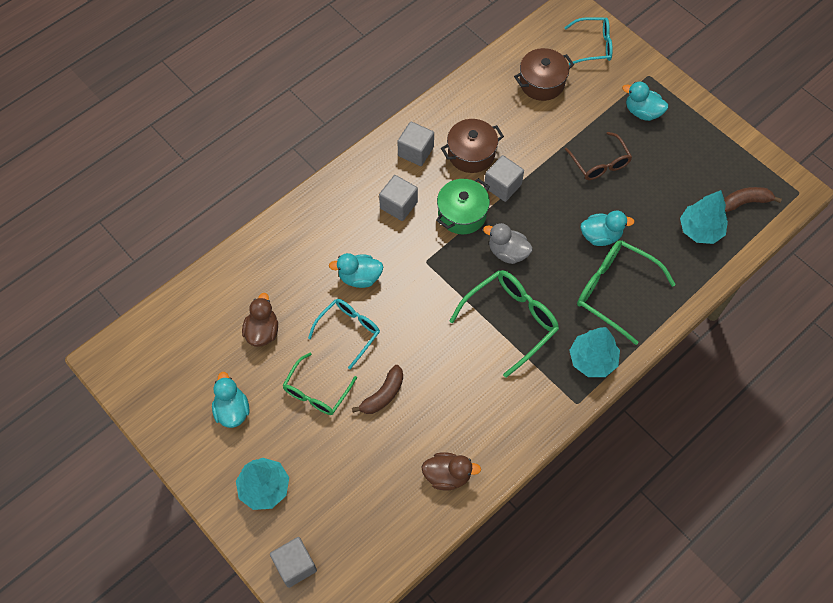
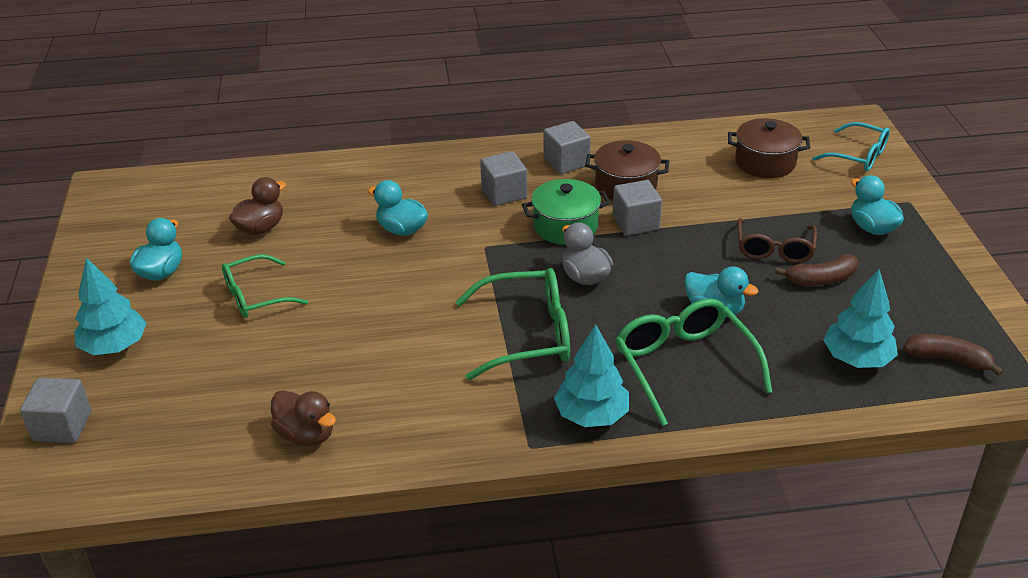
camera: 35 degrees right, 25 degrees down
(349, 331) = (343, 265): turquoise glasses -> none
(383, 395) = (318, 331): brown banana -> brown banana (821, 279)

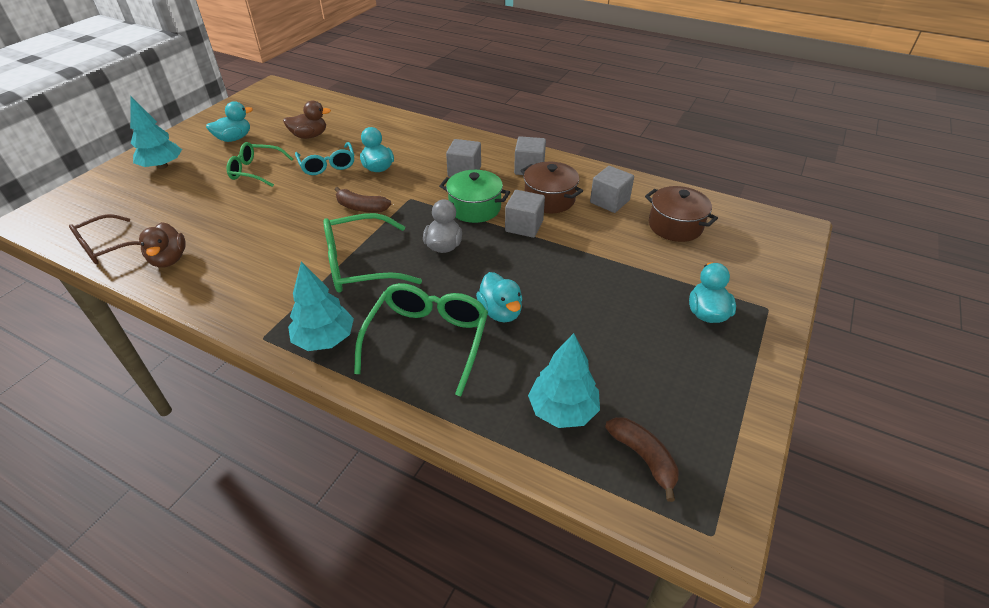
camera: 35 degrees right, 5 degrees up
(62, 426) = (86, 195): grey cube -> grey cube (609, 201)
(528, 335) = (360, 265): green glasses -> green glasses turned 135 degrees clockwise
(774, 249) = (602, 291): brown glasses -> brown glasses (105, 247)
(821, 279) = (611, 332): brown banana -> brown banana (361, 207)
(858, 156) = (763, 253): turquoise glasses -> turquoise glasses (327, 165)

